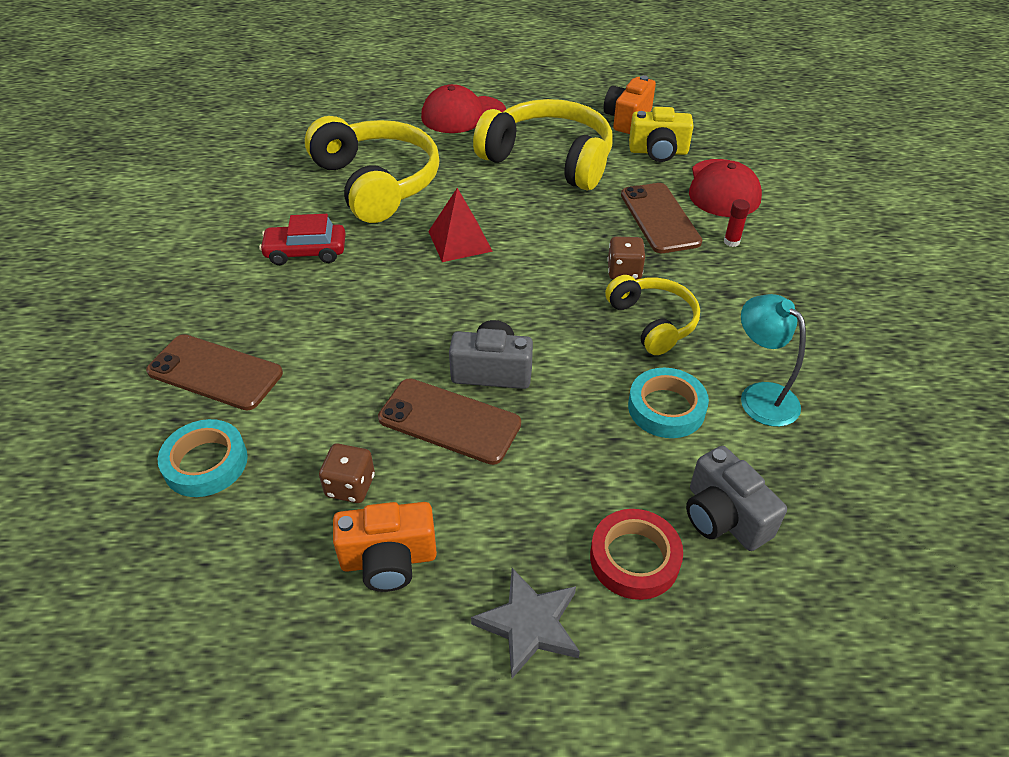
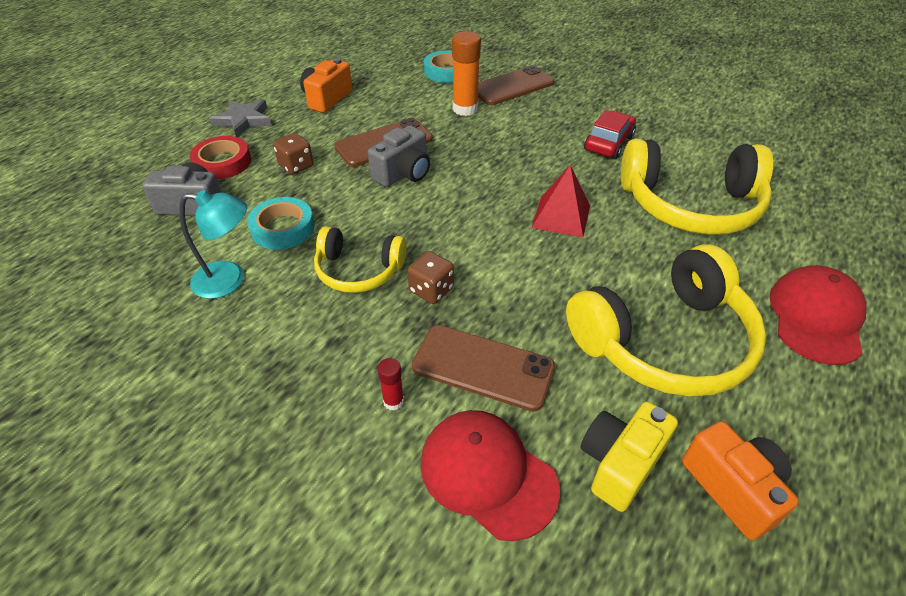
camera: 125 degrees right, 0 degrees up
(309, 389) = (465, 109): none -> orange glue stick
(350, 486) = (381, 102): brown dice -> brown dice (296, 166)

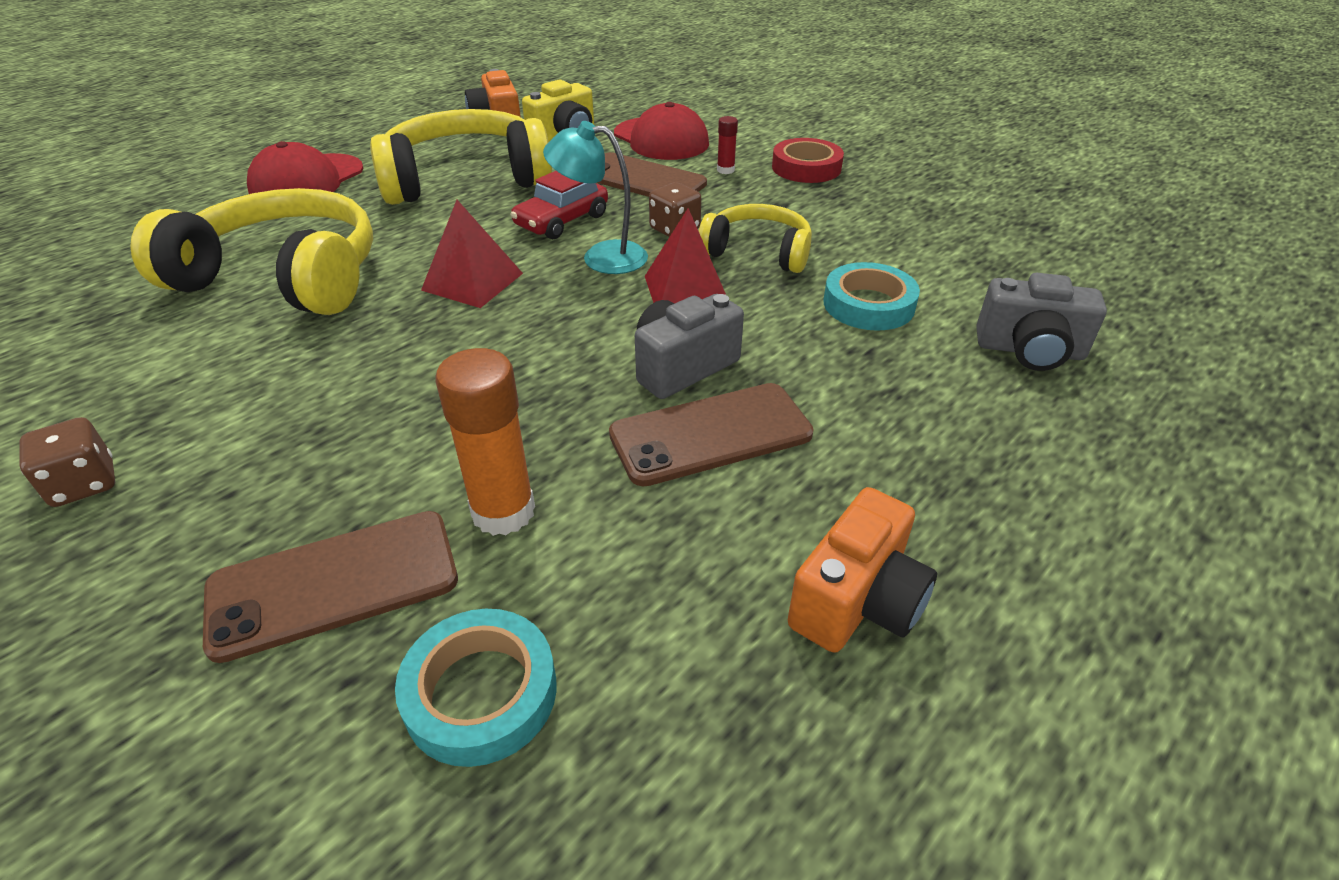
camera: 170 degrees left, 5 degrees down
(222, 162) = (1030, 425): red tape -> red tape (806, 168)
(229, 280) = (914, 257): turquoise lamp -> turquoise lamp (601, 257)
(243, 120) = (1054, 543): grey star -> none
(296, 166) = (880, 402): brown dice -> brown dice (84, 484)
(410, 225) = (686, 291): none -> red pyramid
(608, 143) = (281, 384): red car -> red car (562, 221)

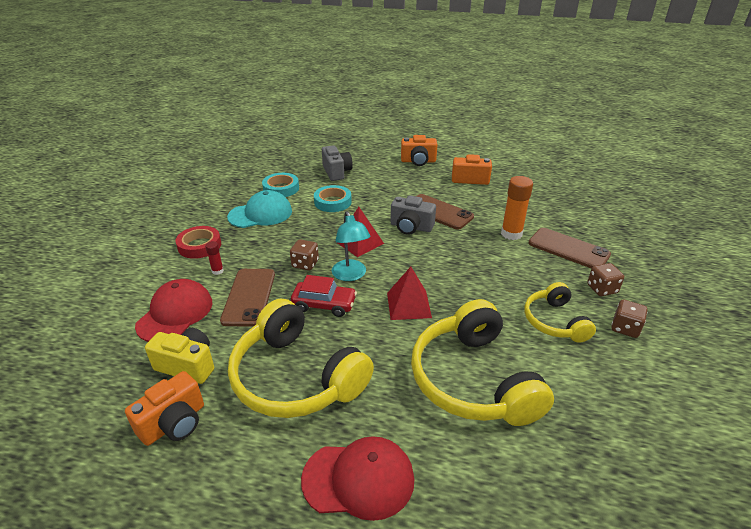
camera: 120 degrees left, 5 degrees down
(177, 534) = (602, 289): none -> brown dice
(481, 693) = (556, 214): turquoise tape -> turquoise tape (281, 188)
(757, 252) = (310, 235): yellow headphones -> yellow headphones (554, 321)
(872, 224) = (260, 214): none -> turquoise cap
(1056, 534) = (418, 161): none -> orange camera

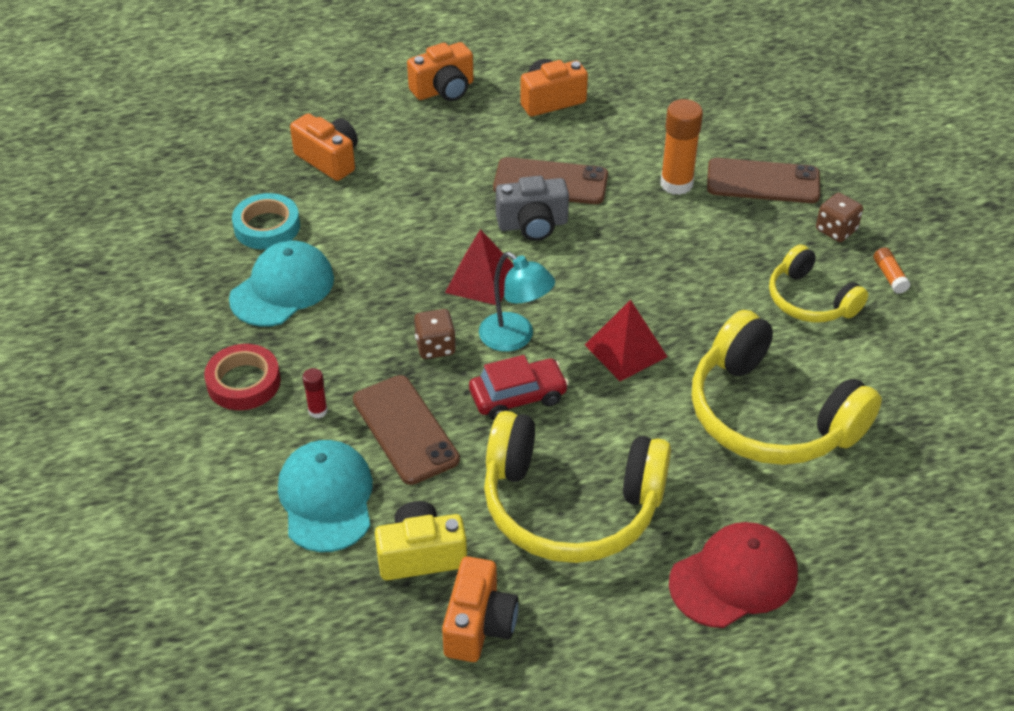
camera: 30 degrees left, 10 degrees up
(175, 313) = (326, 498): red cap -> turquoise cap
(333, 202) = (377, 222): turquoise tape -> none
(336, 172) = (329, 159): grey camera -> orange camera
(625, 328) = (889, 276): brown dice -> orange glue stick

